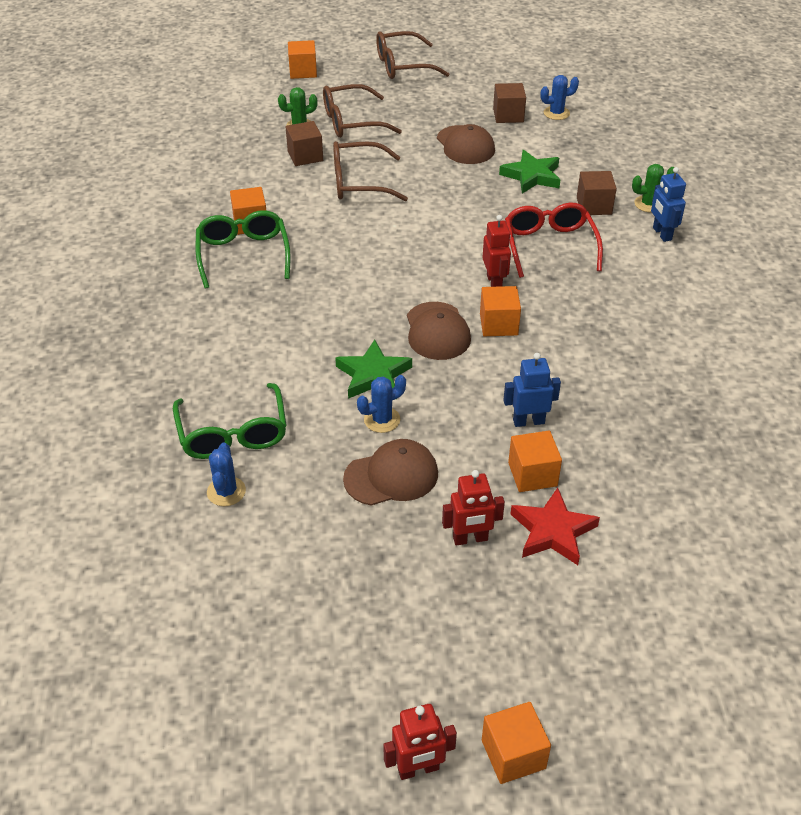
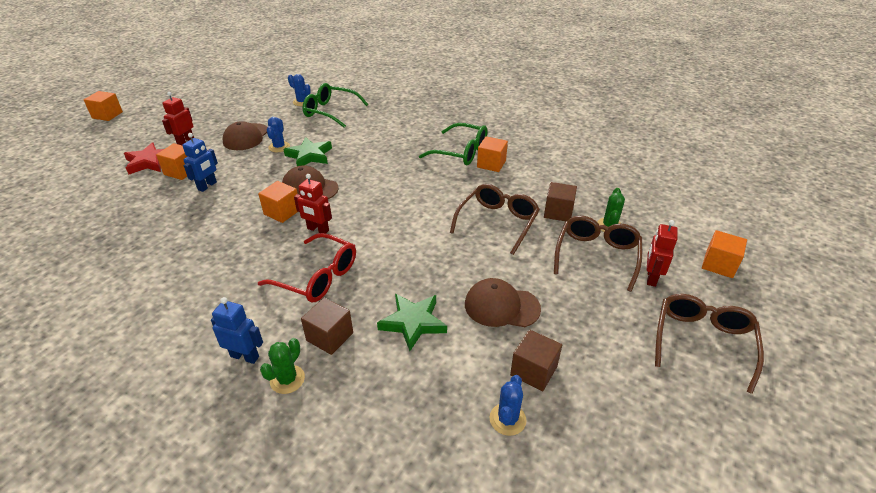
camera: 125 degrees right, 5 degrees down
(418, 769) = (139, 99): red robot -> red robot (651, 278)

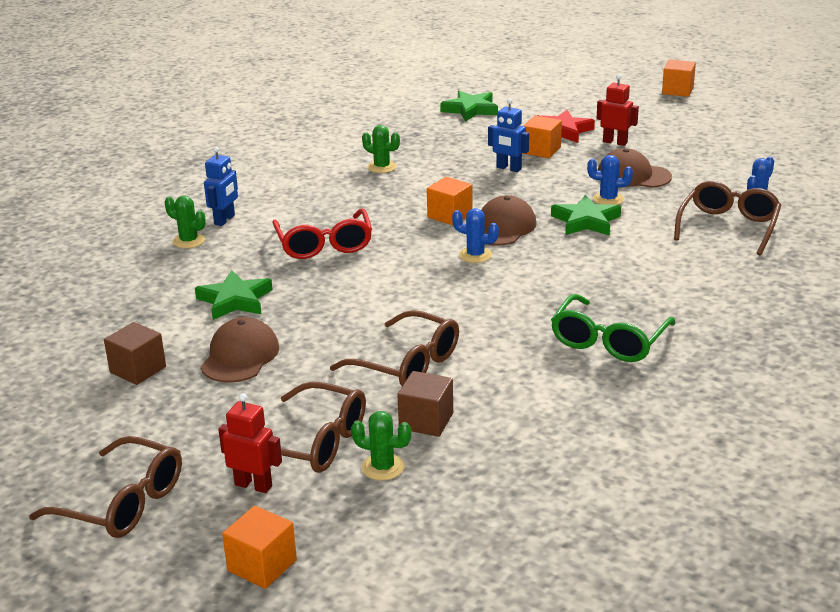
camera: 95 degrees right, 10 degrees down
(66, 207) = (470, 110): none -> green star
(167, 254) = (382, 167): none -> green cactus
(318, 230) = (410, 239): red robot -> none
(318, 277) = (324, 245): red glasses -> red glasses turned 45 degrees counterclockwise
(330, 111) = (728, 227): green glasses -> brown glasses
(330, 336) = (233, 257): brown cube -> none
(491, 164) = (571, 368): orange cube -> none
(507, 419) = (89, 349): blue cactus -> blue cactus (475, 255)

